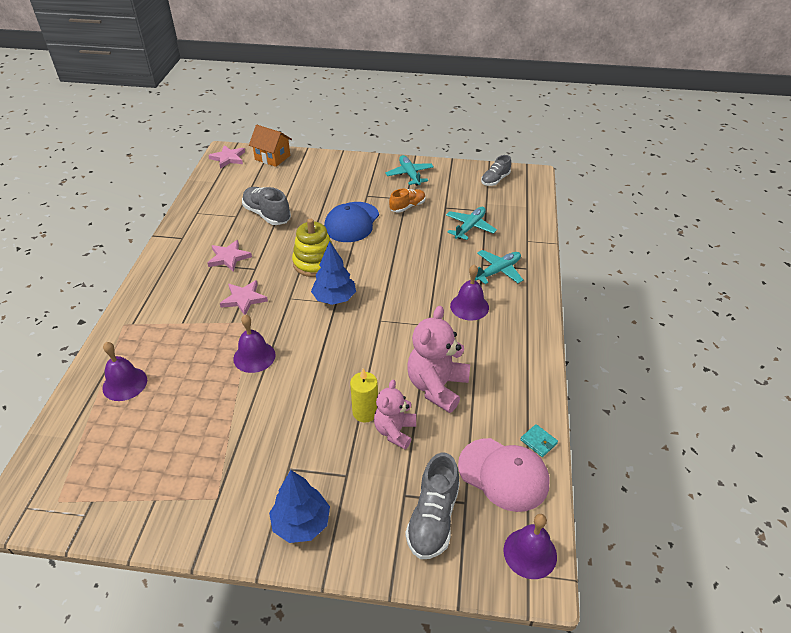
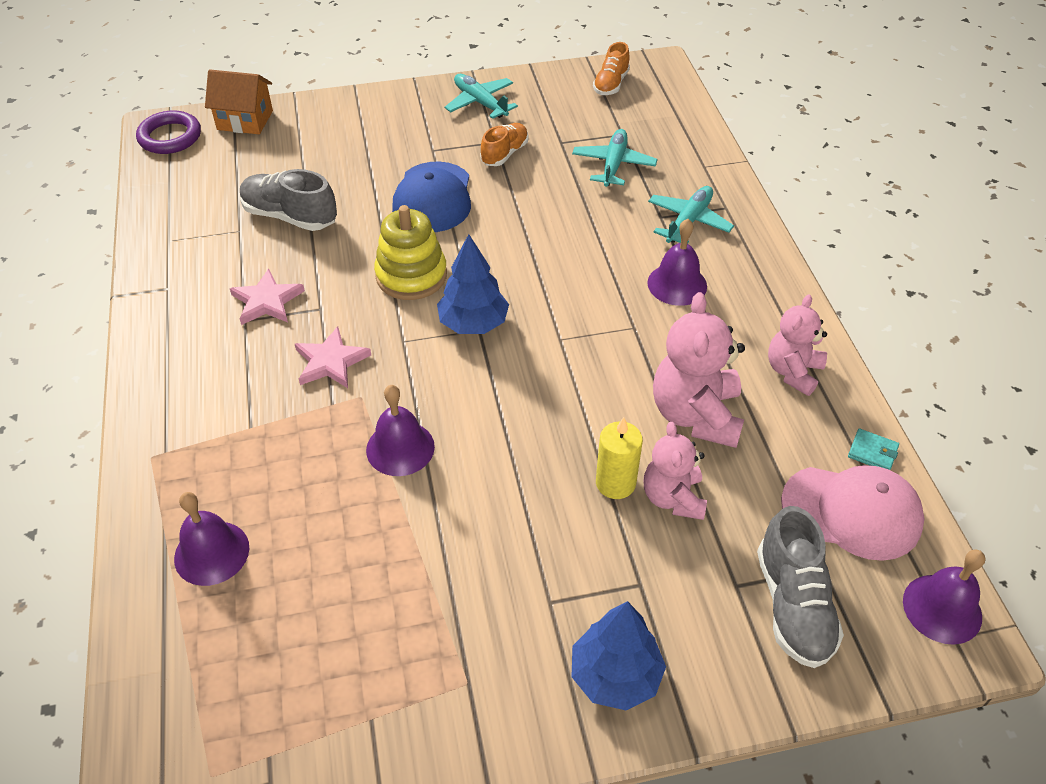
camera: 20 degrees left, 5 degrees up
(228, 158) = (170, 137): pink star -> purple ring
(495, 180) = (611, 84): grey shoe -> orange shoe
(514, 378) = (793, 372): none -> pink teddy bear

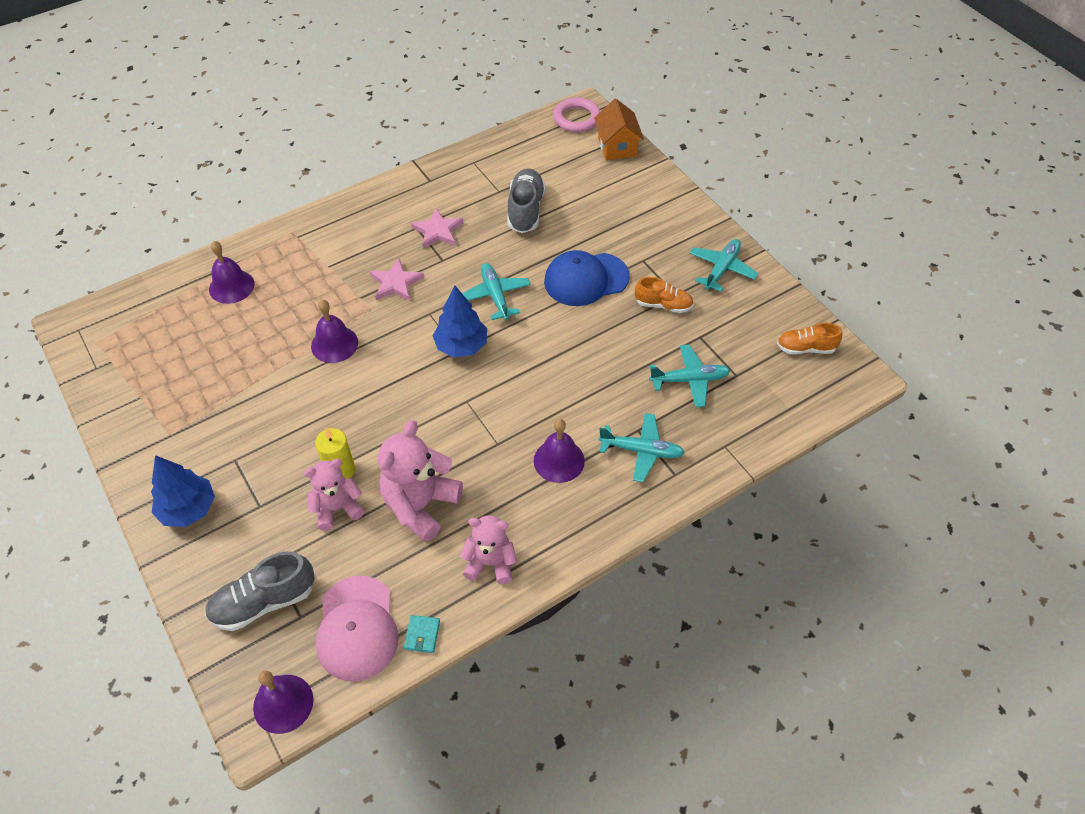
camera: 70 degrees right, 5 degrees up
(170, 137) = (576, 118): purple ring -> pink ring
(411, 275) = (495, 295): yellow stacking toy -> turquoise plane
(696, 415) = (420, 505): pink teddy bear -> pink teddy bear turned 45 degrees counterclockwise

